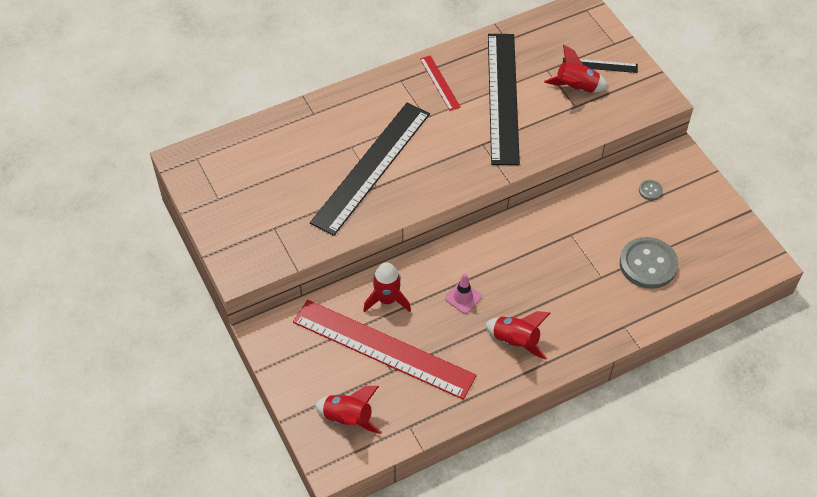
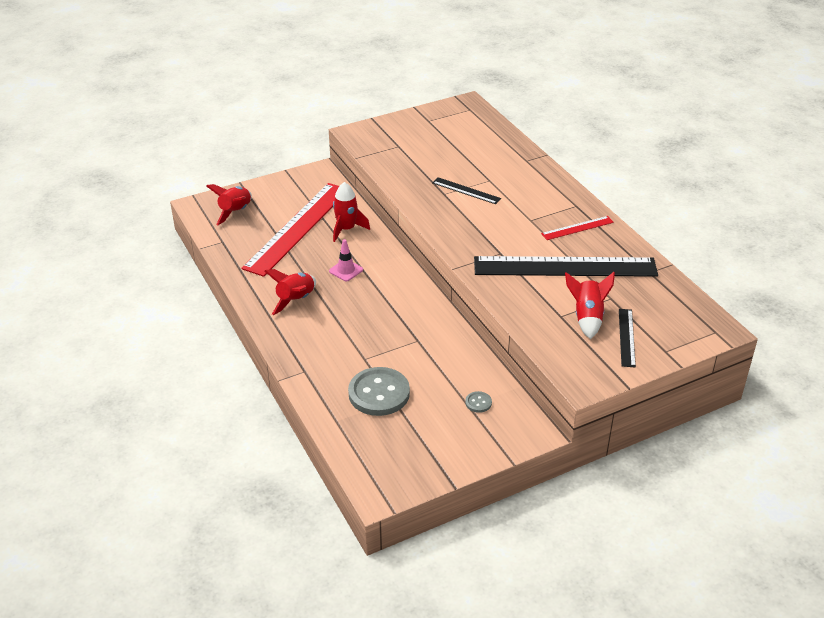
camera: 90 degrees right, 15 degrees down
(371, 167) = (466, 190): black ruler -> black ruler, size x0.44

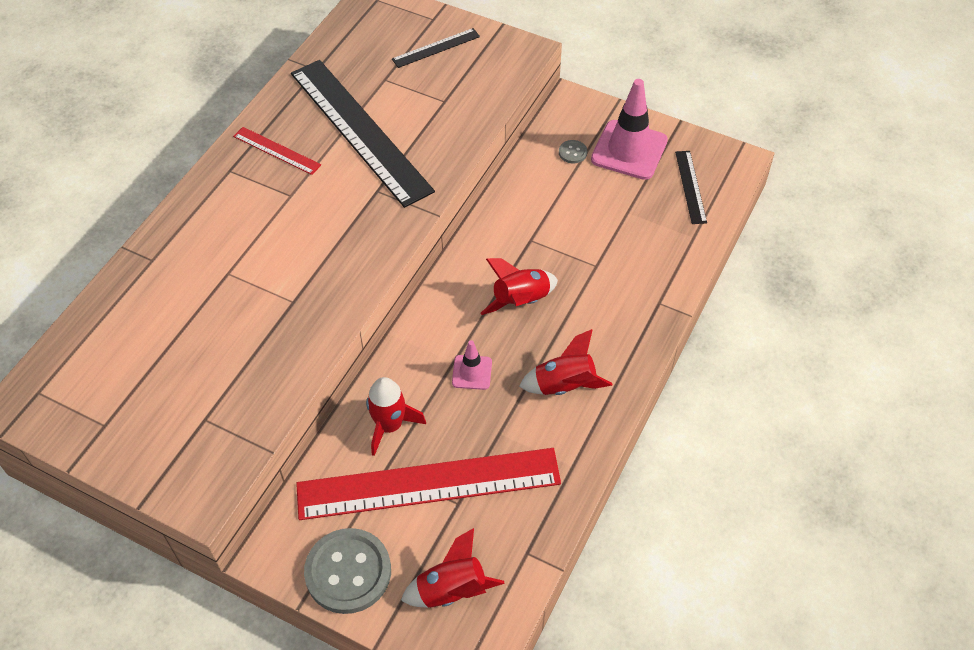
camera: 125 degrees left, 15 degrees up
(379, 393) = (630, 227): grey button -> grey button (348, 572)
(451, 435) = (629, 150): none -> pink traffic cone
(466, 190) = (270, 283): black ruler -> black ruler (690, 187)
(587, 317) = (430, 83): red rocket -> red rocket (521, 301)

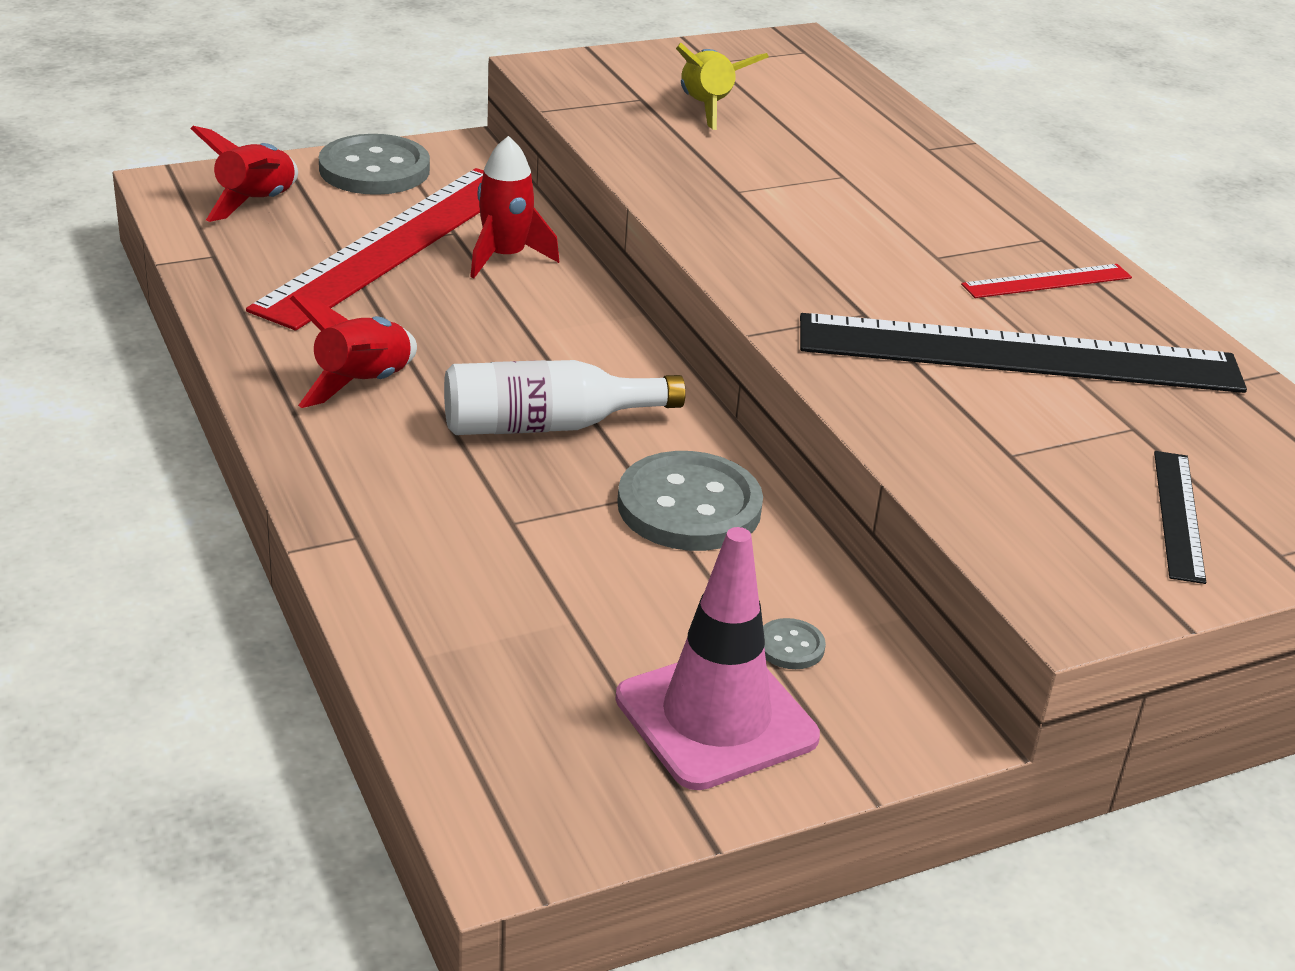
camera: 125 degrees right, 20 degrees down
(189, 379) = (707, 109): none -> yellow rocket
(472, 372) = (492, 336): pink traffic cone -> none
(521, 301) = (547, 425): red rocket -> white bottle
(524, 223) = (689, 506): none -> grey button
(690, 187) = (529, 733): black ruler -> none

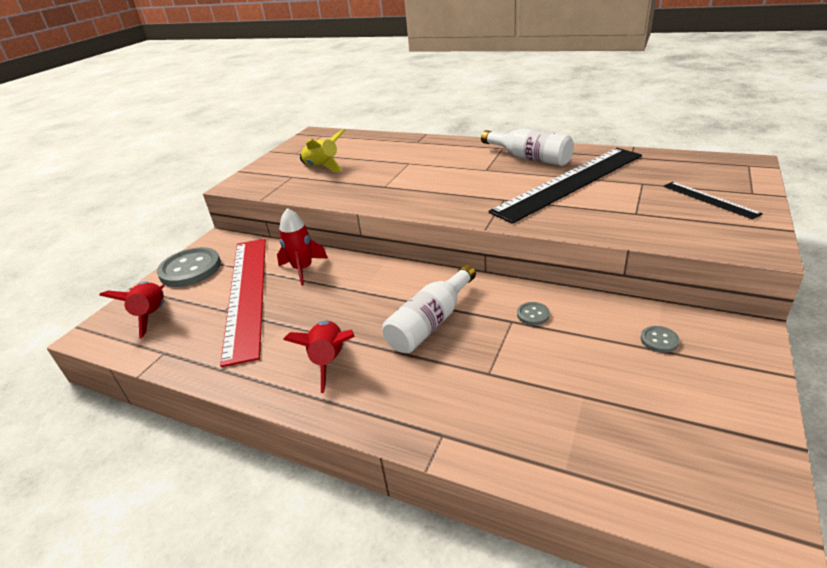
camera: 35 degrees left, 0 degrees up
(689, 506) = (533, 314): grey button -> grey button, size x0.43
(716, 718) = (697, 391): pink traffic cone -> none
(1047, 281) = (529, 158): red ruler -> white bottle

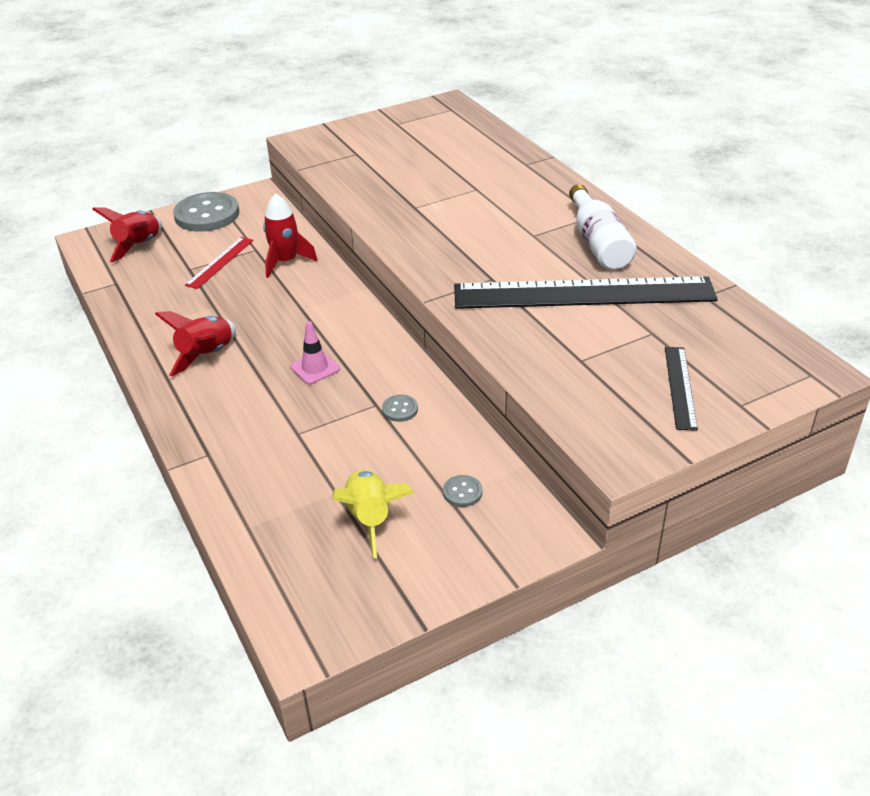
camera: 35 degrees right, 5 degrees up
(247, 293) = (220, 262): red ruler -> red ruler, size x0.44
(322, 167) = (395, 155): yellow rocket -> yellow rocket (370, 519)
(431, 322) = (315, 368): white bottle -> pink traffic cone

